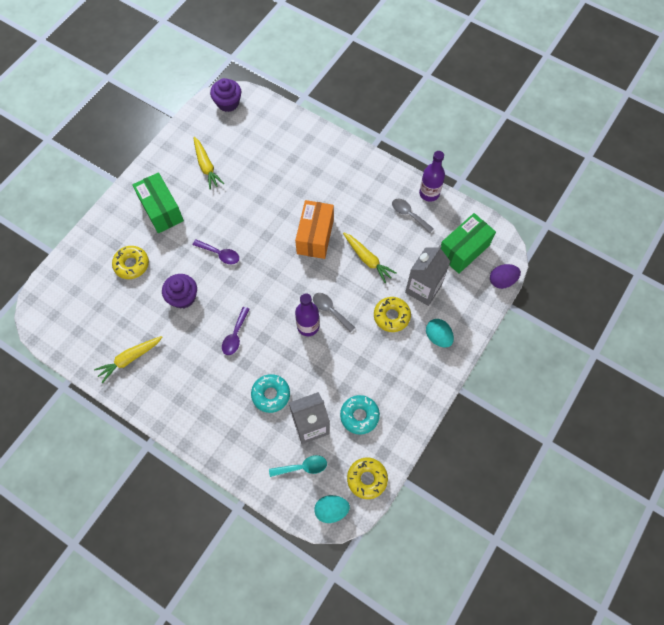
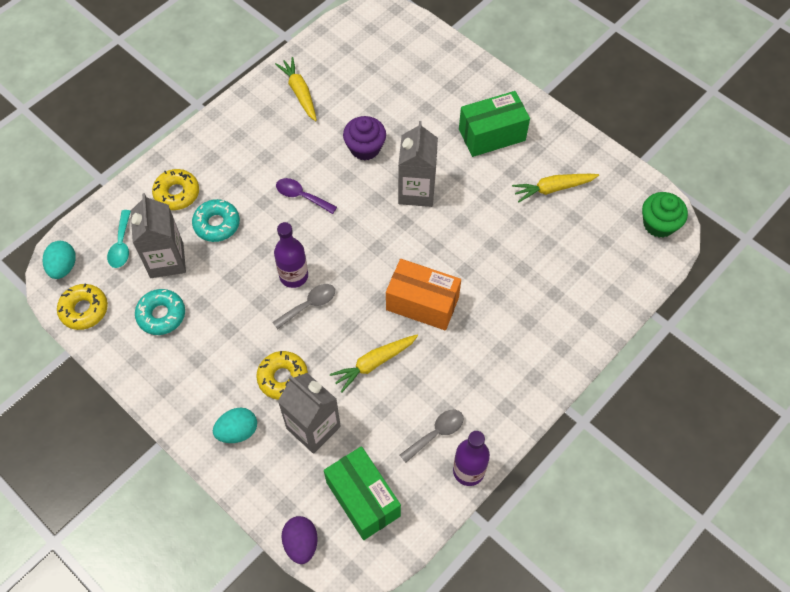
camera: 100 degrees right, 5 degrees down
(131, 264) = (420, 100): yellow donut -> yellow donut (177, 193)
(220, 254) = (416, 191): purple spoon -> grey carton
(228, 103) = (659, 224): purple cupcake -> green cupcake

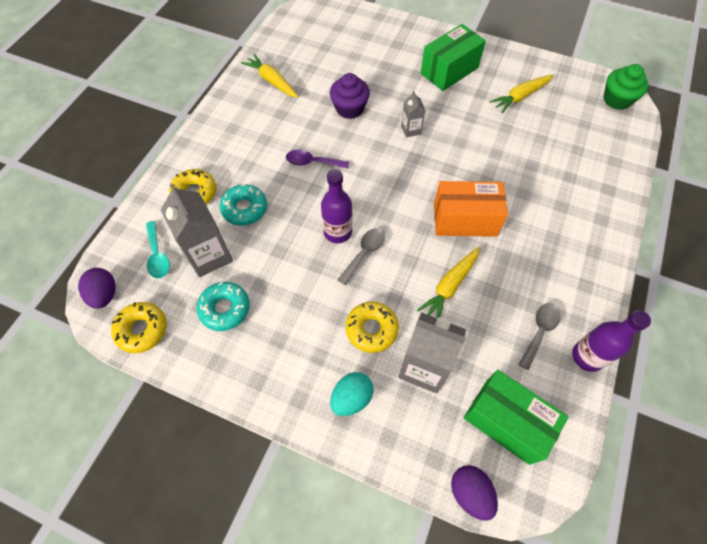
camera: 20 degrees left, 0 degrees up
(63, 267) = (104, 294): turquoise egg -> purple egg
(416, 191) = (411, 130): grey carton -> grey carton, size x0.51

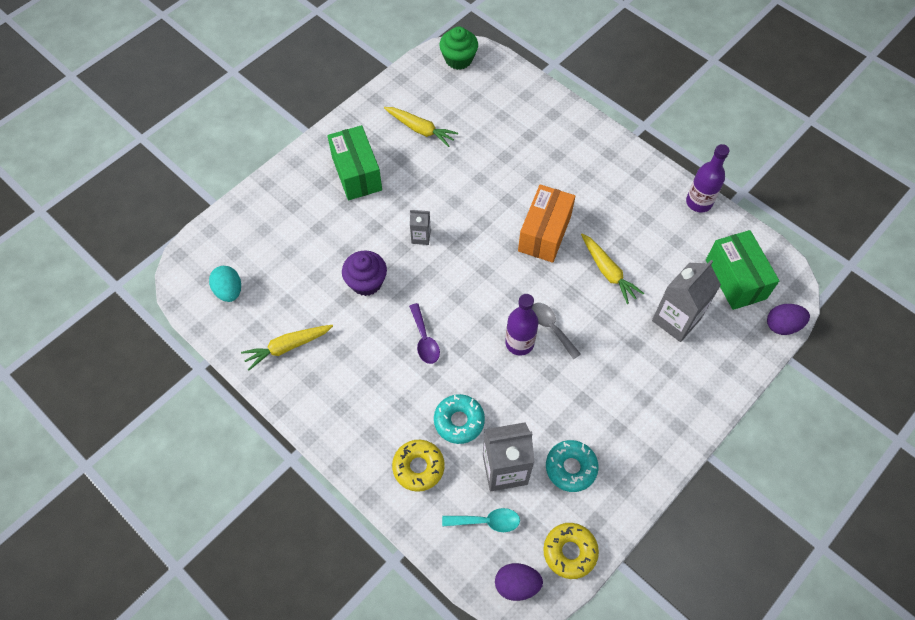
camera: 70 degrees left, 0 degrees up
(312, 162) = (424, 340): purple spoon -> purple spoon turned 45 degrees counterclockwise
(351, 398) = (688, 384): turquoise egg -> turquoise egg (229, 291)
(371, 329) = (630, 347): yellow donut -> none
(506, 421) = (735, 279): green box -> green box turned 75 degrees counterclockwise
(520, 97) = (420, 129): yellow carrot -> yellow carrot turned 45 degrees counterclockwise
(539, 331) = (669, 224): grey spoon -> none

